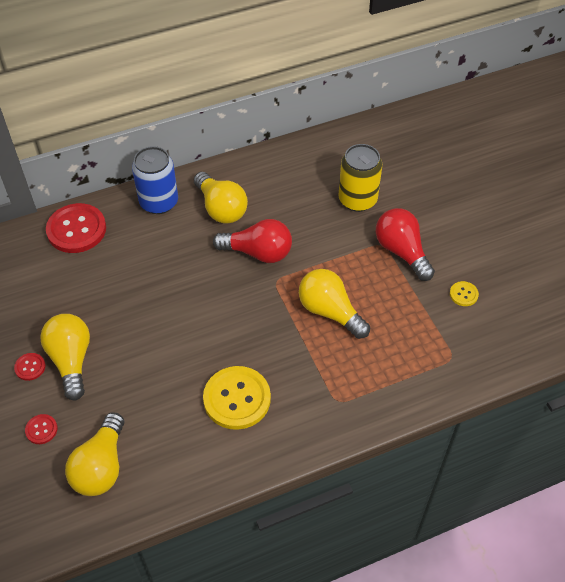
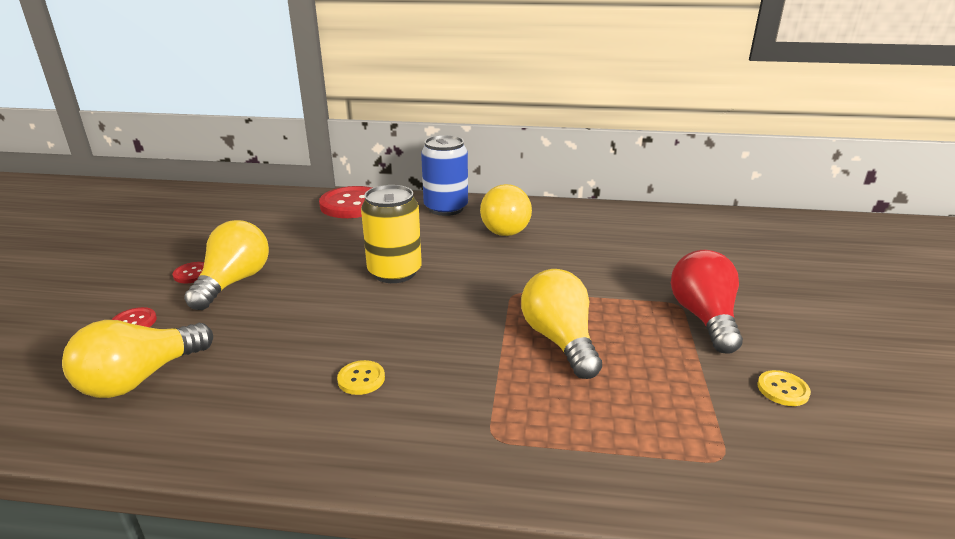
camera: 30 degrees right, 25 degrees down
(237, 399) = (361, 379): yellow button -> yellow button, size x0.46
(258, 252) = (514, 266): red light bulb -> none
(357, 200) = (670, 260): yellow can -> yellow can (394, 272)

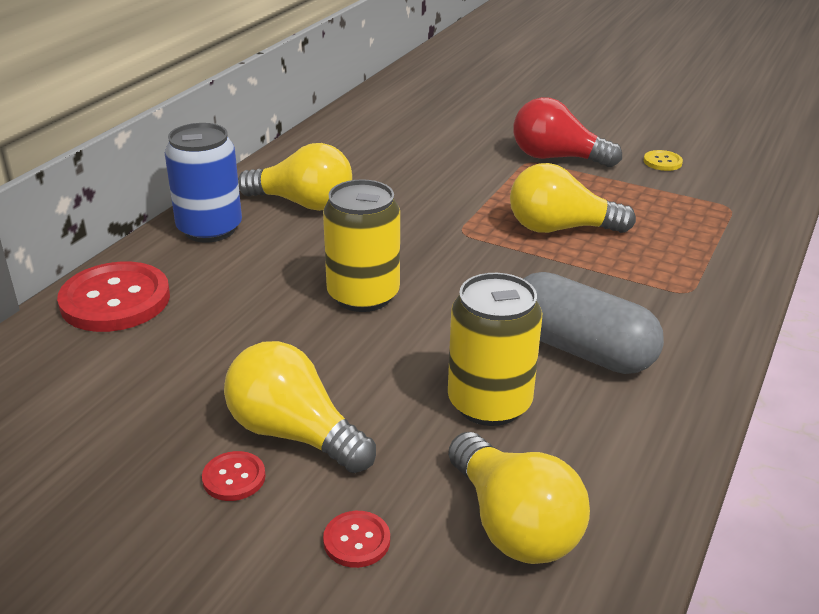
camera: 70 degrees left, 5 degrees up
(276, 346) = (489, 403): none -> yellow can
(361, 379) = (579, 349): yellow button -> grey capsule

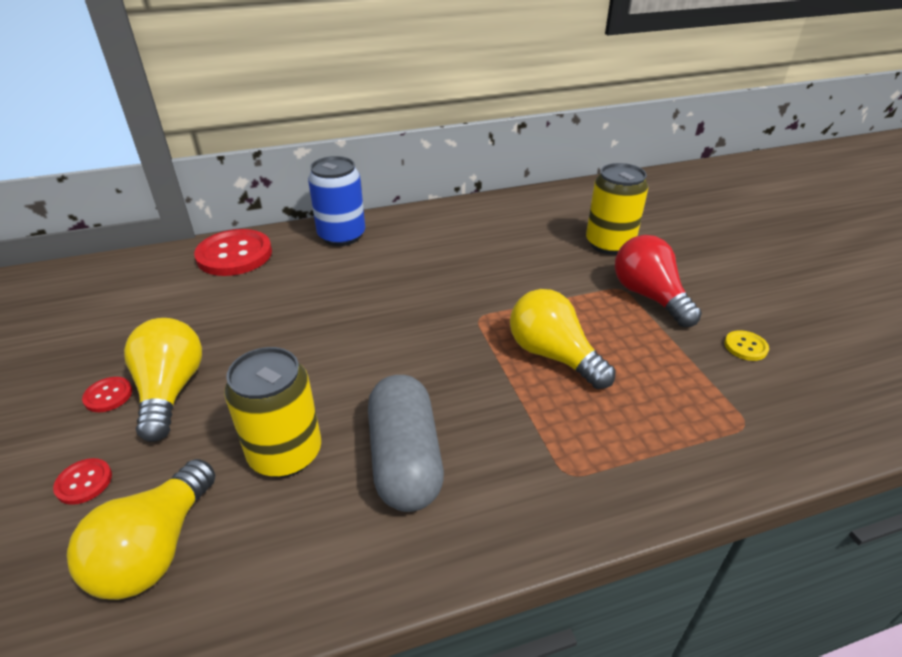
camera: 45 degrees right, 5 degrees up
(303, 203) = (416, 245): yellow light bulb -> none
(363, 295) = (345, 326): yellow can -> yellow can (609, 244)

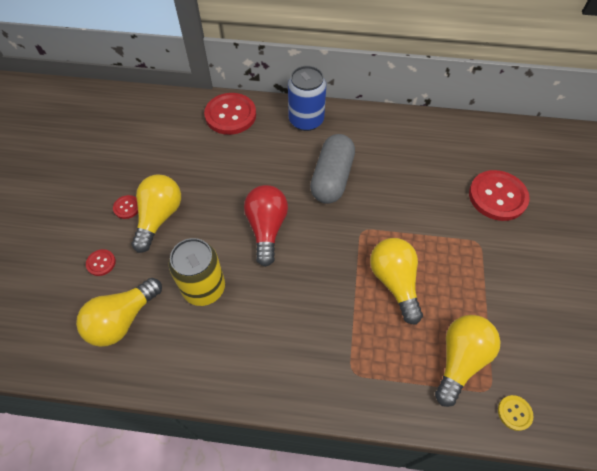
camera: 25 degrees right, 20 degrees up
(405, 459) = (265, 320): grey capsule -> grey capsule (332, 178)
(609, 244) = (497, 196): yellow can -> red button
(649, 296) = (495, 258): red light bulb -> red light bulb (267, 228)
(689, 407) = (460, 360): none -> yellow light bulb
(745, 347) = (536, 330): yellow button -> yellow button (514, 413)

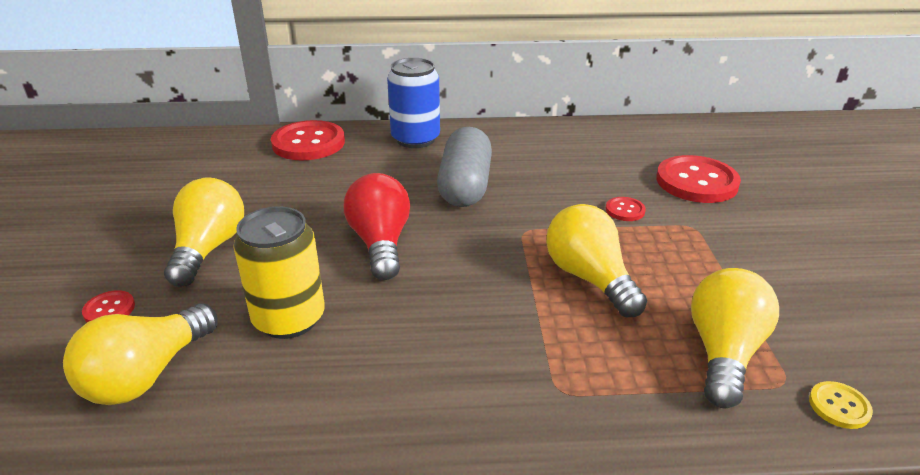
camera: 10 degrees left, 25 degrees down
(127, 207) = (155, 243): red button -> red button (625, 210)

